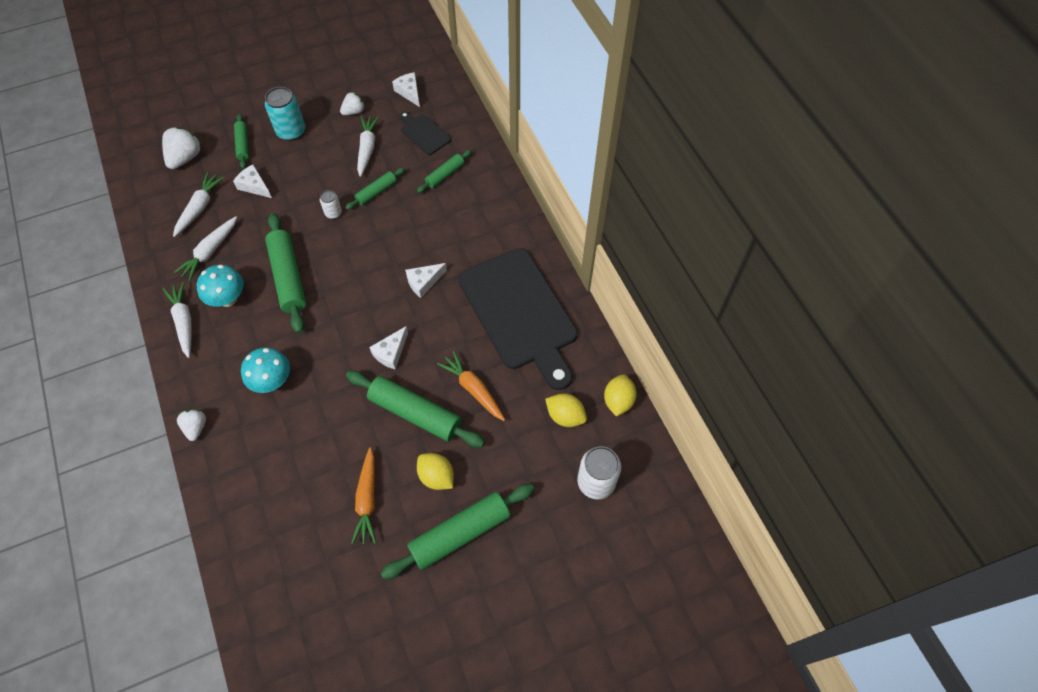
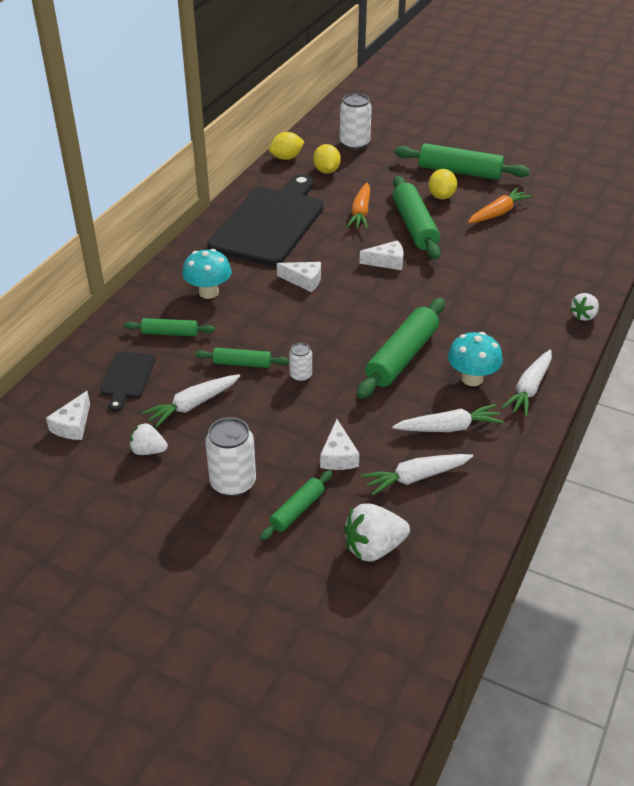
camera: 130 degrees left, 20 degrees down
(272, 381) = (495, 303): turquoise mushroom -> turquoise mushroom (208, 292)
(291, 131) = (233, 483): turquoise can -> white can

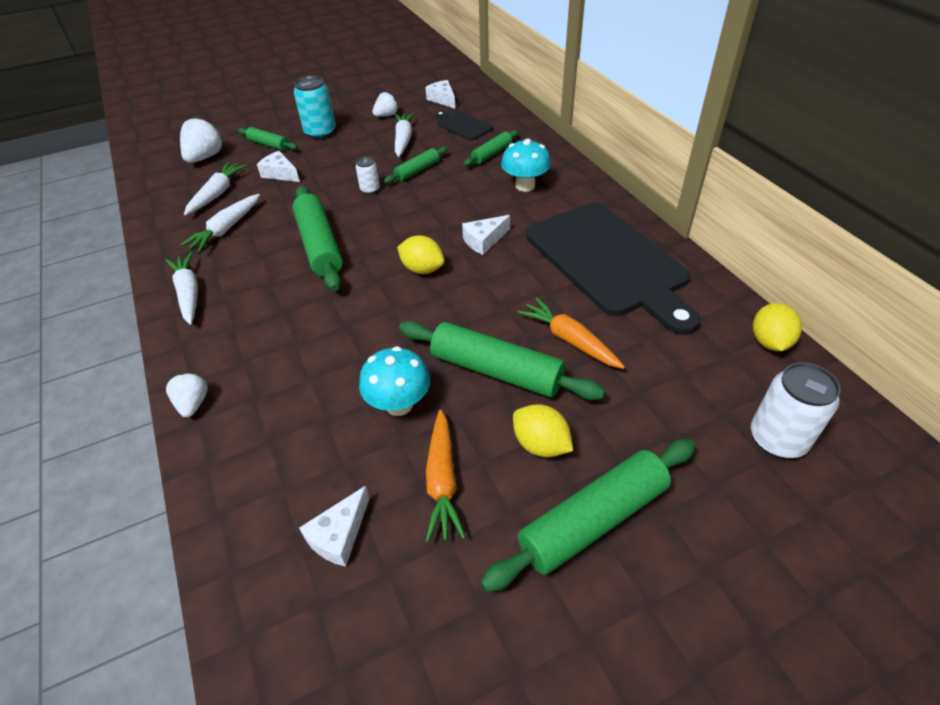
camera: 130 degrees right, 5 degrees up
(233, 483) = (320, 132): white can -> turquoise can
(297, 510) = (269, 144): green rolling pin -> green rolling pin turned 45 degrees counterclockwise
(326, 171) = (703, 362): yellow lemon -> yellow lemon (422, 269)
(387, 262) = (453, 308): white cheese -> white cheese (339, 535)
(472, 378) = (245, 269): turquoise mushroom -> turquoise mushroom (399, 404)

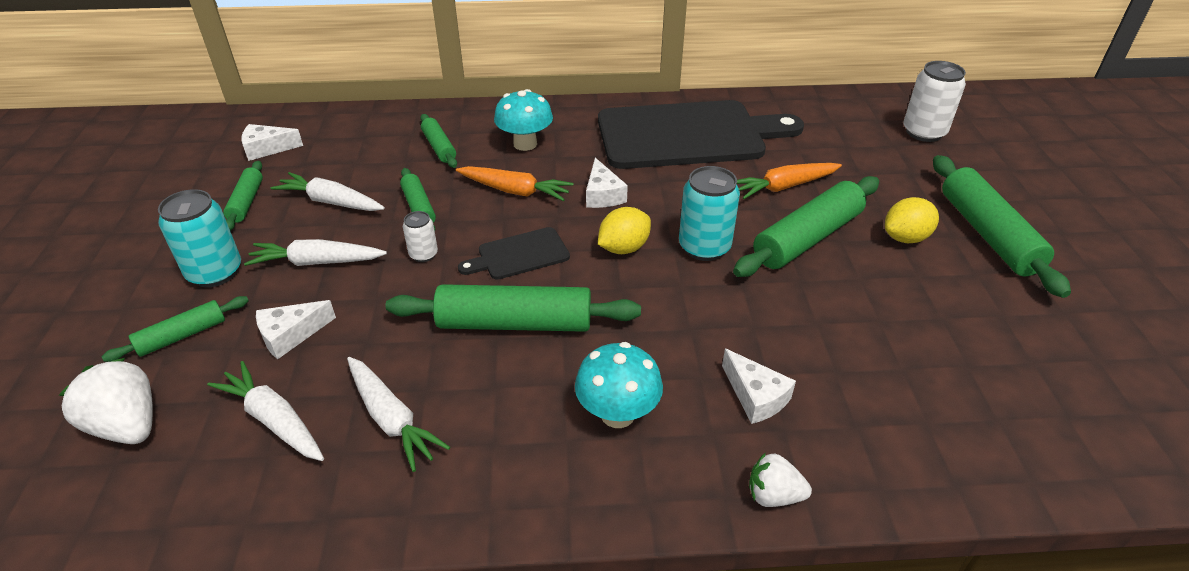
camera: 70 degrees left, 5 degrees down
(188, 293) = (530, 483): white carrot -> white carrot (316, 262)
(339, 535) = (992, 387): white cheese -> white cheese (756, 396)
(386, 115) = (246, 202): white strawberry -> green rolling pin
(399, 404) = (831, 311): turquoise mushroom -> turquoise mushroom (617, 414)
(442, 481) = (936, 305): orange carrot -> orange carrot (515, 191)
(447, 310) = (704, 247): none -> turquoise can
(463, 126) = (352, 150): black cutting board -> black cutting board (519, 255)
(769, 342) = (826, 101): yellow lemon -> none

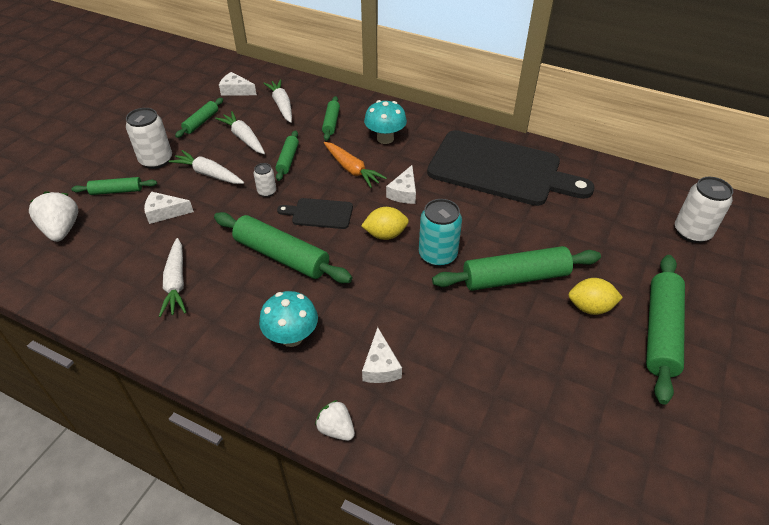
camera: 30 degrees right, 5 degrees up
(215, 272) = (156, 160): turquoise can -> white can
(273, 420) = (123, 257): white carrot -> white carrot (282, 105)
(783, 187) = (534, 234): orange carrot -> none

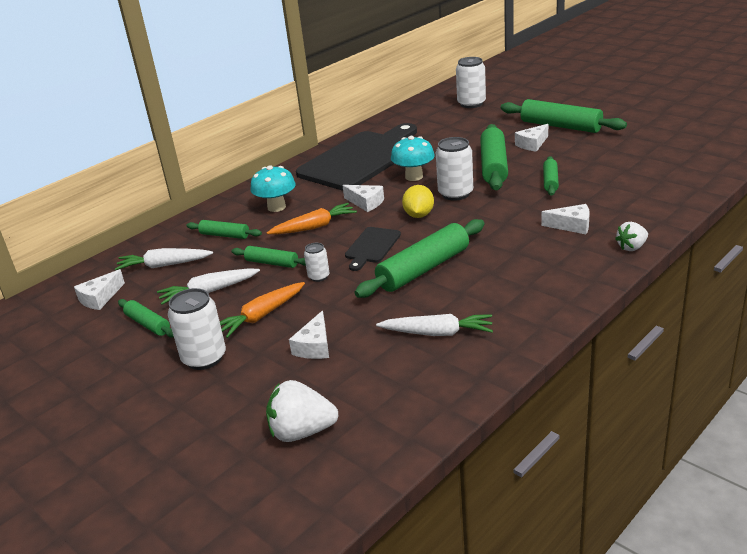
camera: 70 degrees left, 15 degrees down
(116, 191) = (248, 388): green rolling pin -> green rolling pin (550, 181)
(208, 174) = (261, 316): white carrot -> orange carrot
(292, 337) = (531, 265): turquoise mushroom -> turquoise mushroom (414, 177)
(437, 255) = (455, 194): turquoise can -> white can
(590, 307) = (532, 144): yellow lemon -> white cheese

